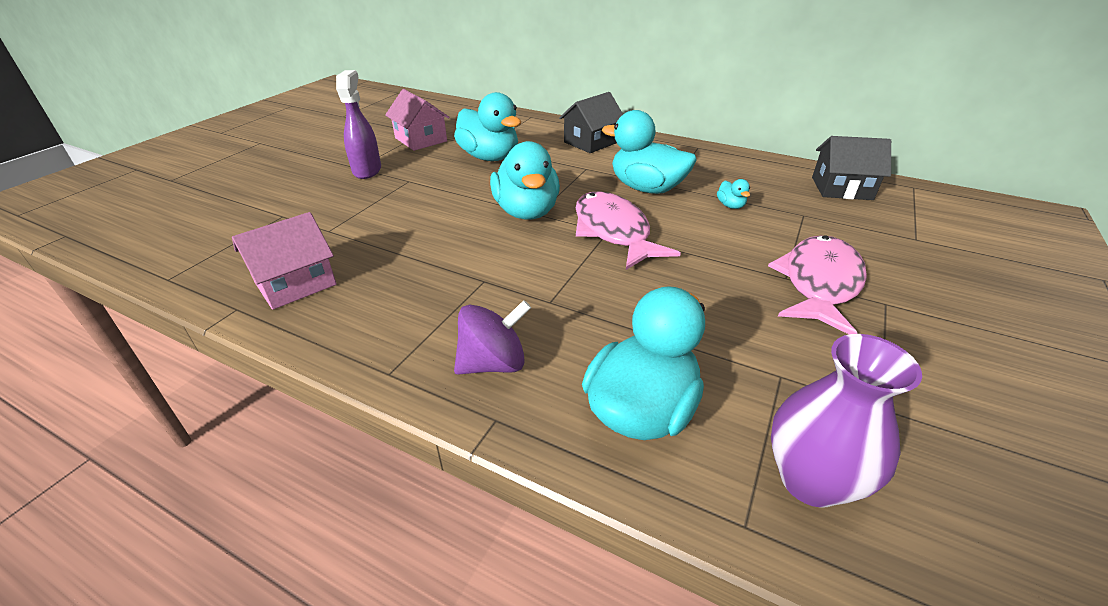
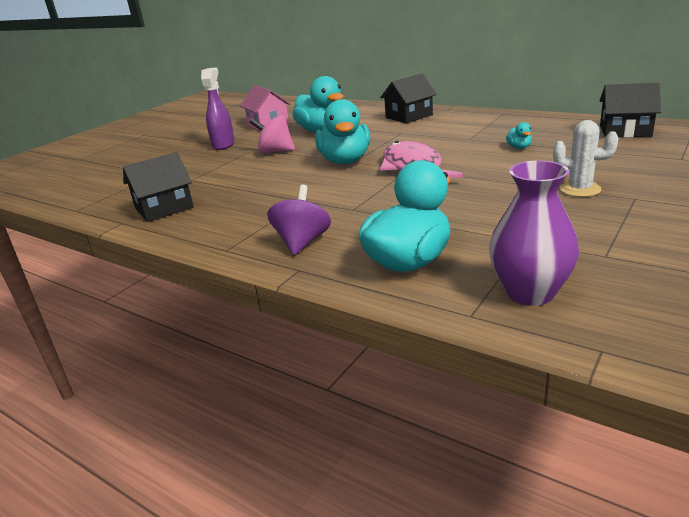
camera: 10 degrees right, 10 degrees down
(295, 283) = (164, 208): pink house -> black house
(436, 188) = (275, 151): none -> pink spinning top
(493, 363) = (302, 242): purple spinning top -> purple spinning top turned 60 degrees counterclockwise
(646, 188) = (449, 141): turquoise duck -> none
(819, 284) = (580, 189): pink fish -> white cactus

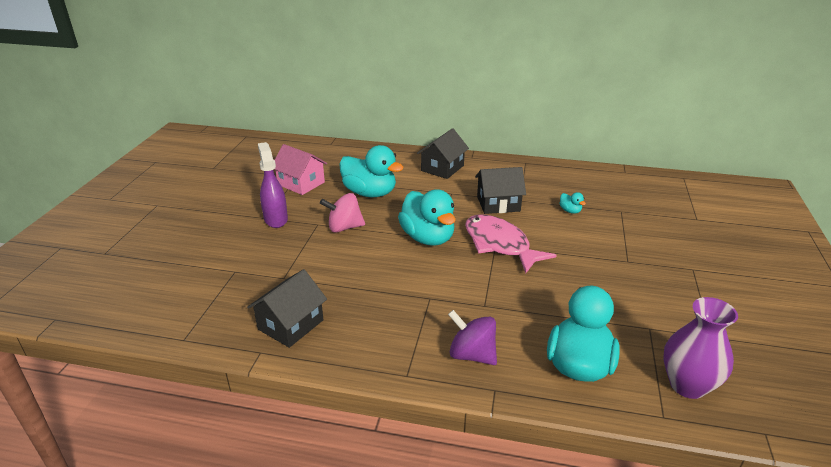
camera: 25 degrees left, 5 degrees up
(302, 242) = (472, 355): purple spinning top -> purple spinning top turned 45 degrees counterclockwise
(580, 189) = (649, 262): white cactus -> none
(625, 131) = (638, 185): black house -> black house (498, 204)

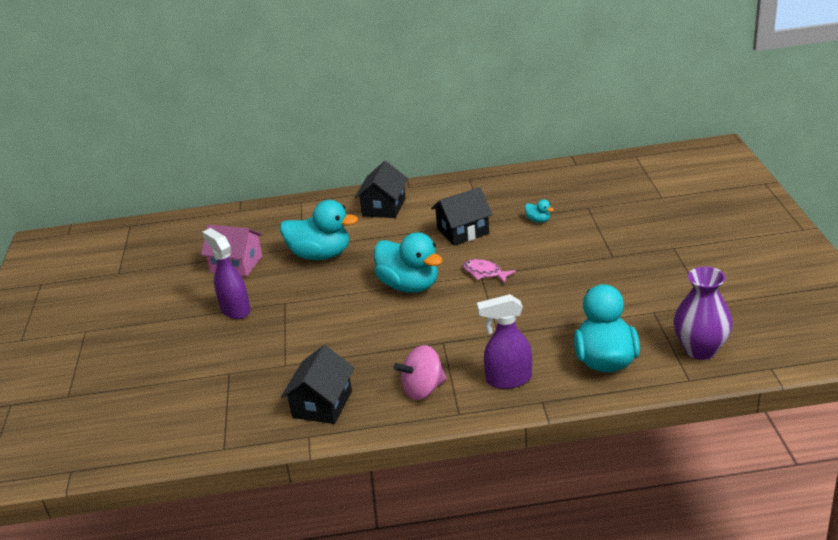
camera: 15 degrees left, 0 degrees up
(344, 227) = (316, 298): pink spinning top -> pink spinning top (423, 389)
(472, 355) = (508, 380): purple spinning top -> purple spray bottle
(499, 244) = (485, 273): pink fish -> pink fish, size x0.51

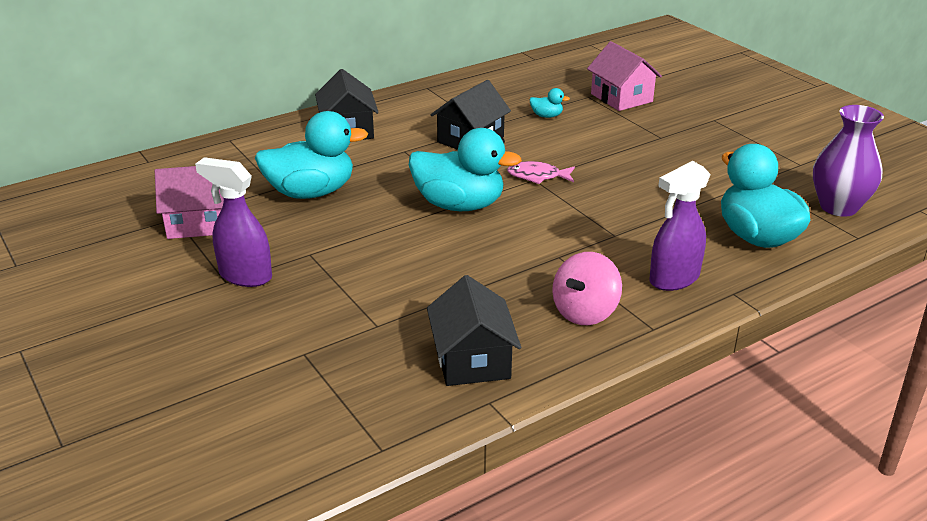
camera: 30 degrees left, 0 degrees up
(614, 213) = (621, 98): none -> pink house

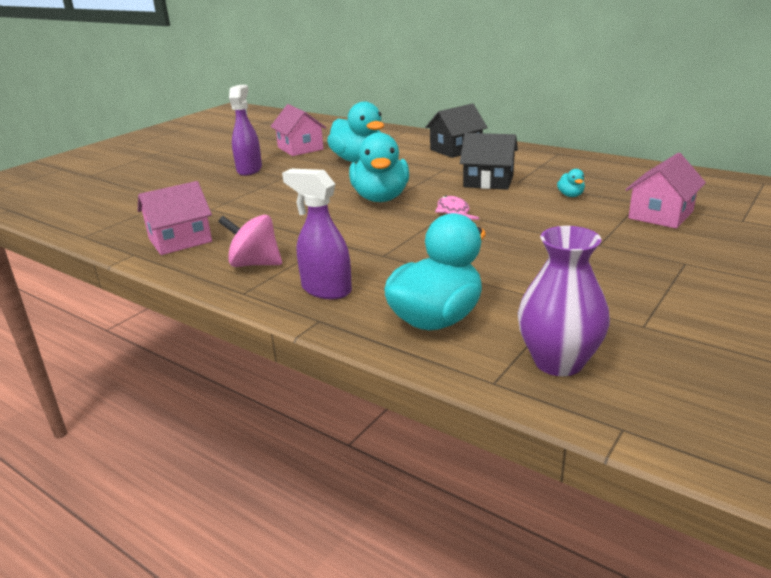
camera: 70 degrees right, 5 degrees down
(472, 360) = (180, 240): black house -> pink house

